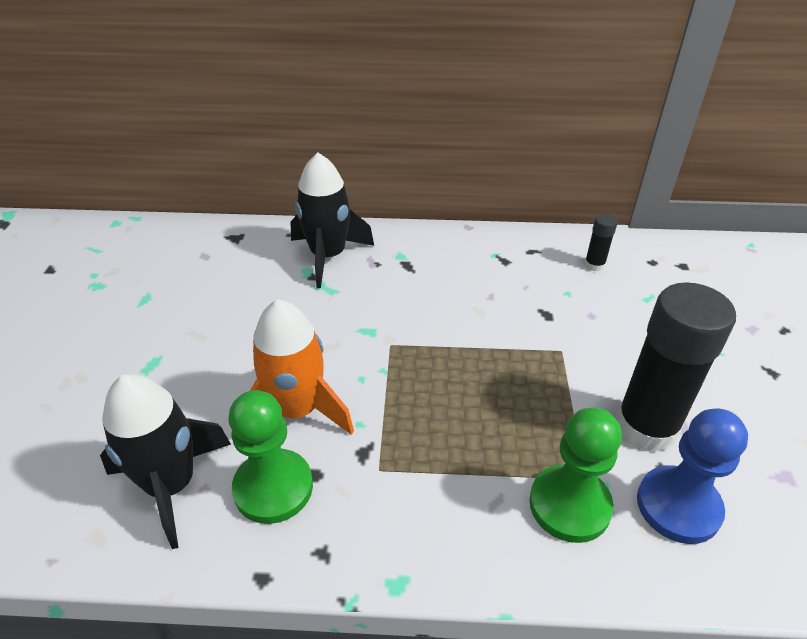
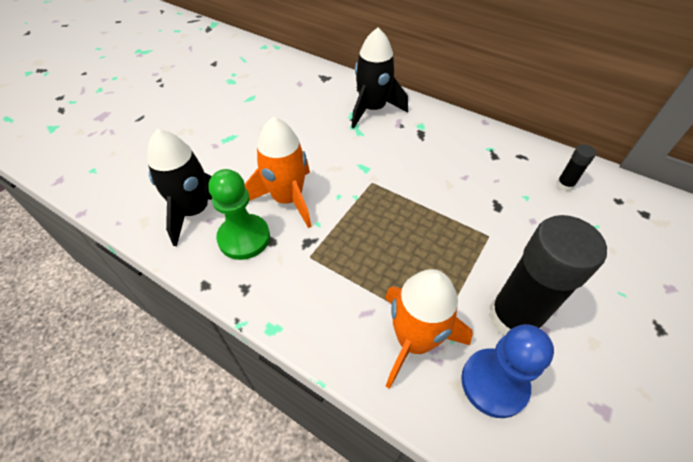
camera: 30 degrees right, 10 degrees up
(569, 505) = (414, 340): green pawn -> orange rocket

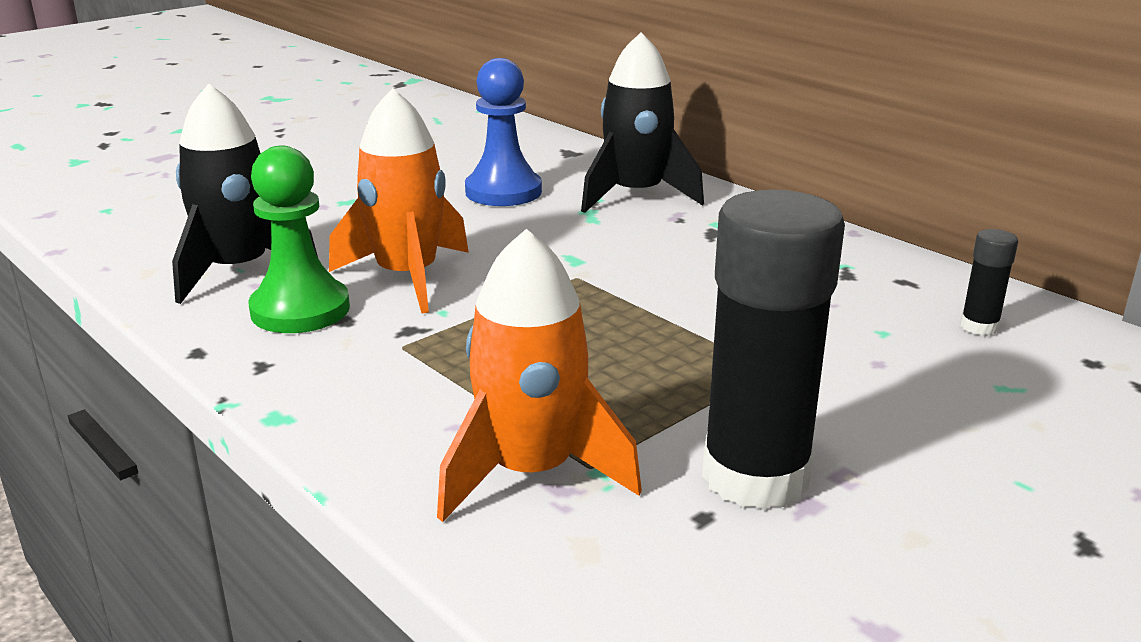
camera: 15 degrees right, 25 degrees down
(494, 383) = (658, 552): blue pawn -> blue pawn (503, 192)

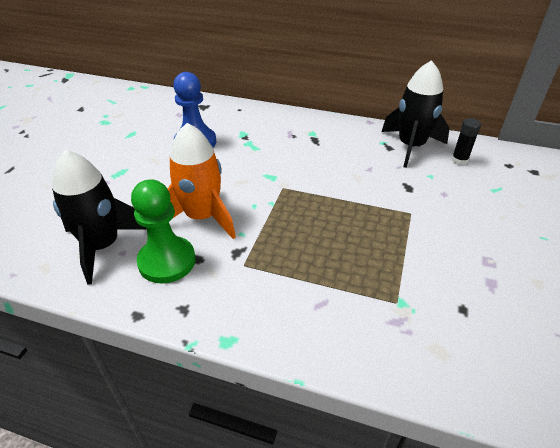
camera: 30 degrees left, 15 degrees up
(531, 472) = (377, 318): orange rocket -> none
(636, 195) = (261, 126): black rocket -> black rocket (411, 146)
(755, 476) = (460, 277): black glue stick -> none

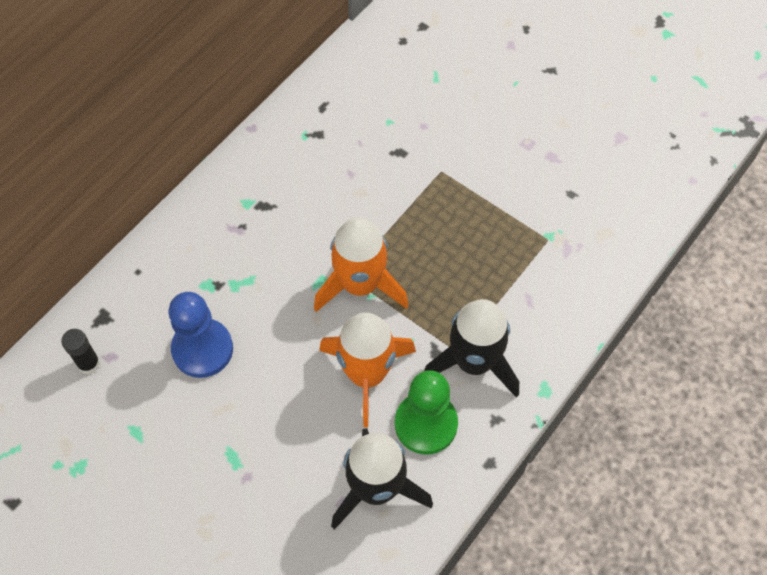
camera: 70 degrees left, 20 degrees up
(278, 195) = (360, 285): none -> orange rocket
(411, 146) = (327, 111): black rocket -> black rocket (474, 362)
(459, 160) = (374, 80): black glue stick -> black glue stick (89, 363)

